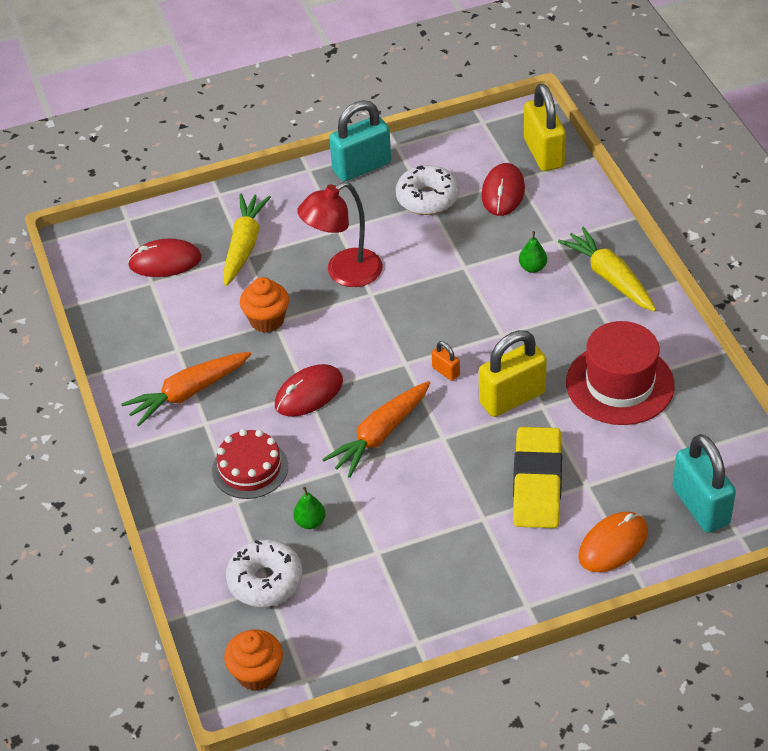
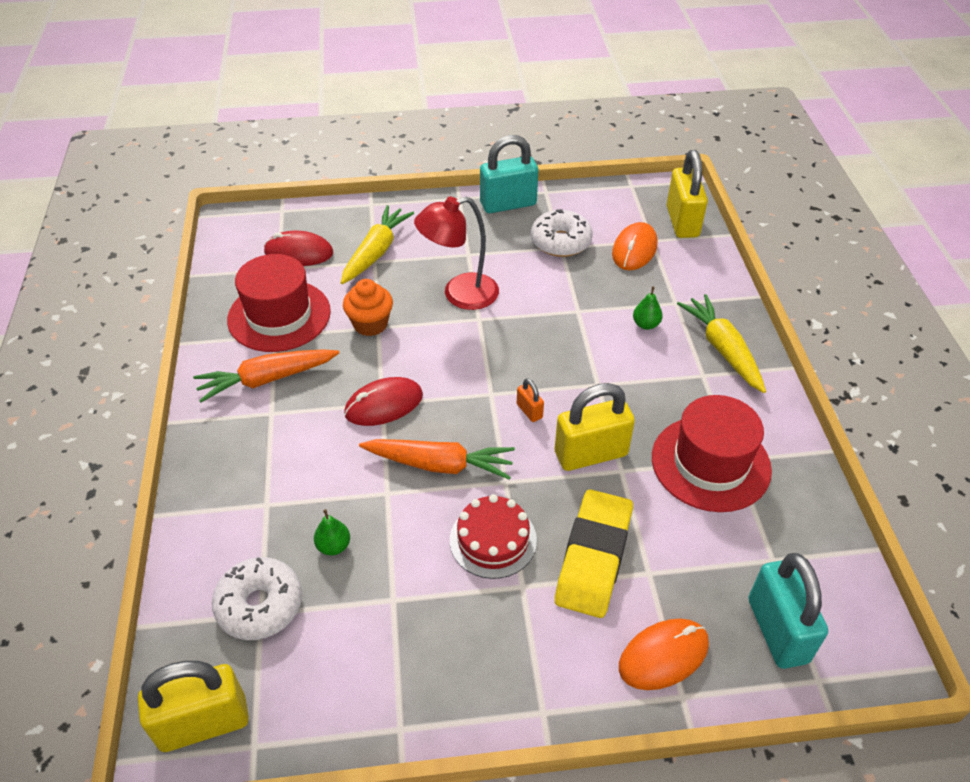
camera: 10 degrees right, 0 degrees up
(173, 330) = (279, 315): none -> red hat
(250, 468) = (295, 471): red cake -> red cake (493, 540)
(257, 674) = (203, 723): orange cupcake -> yellow padlock
(380, 435) = (440, 465): orange carrot -> orange carrot turned 135 degrees counterclockwise
(503, 192) = (634, 249): red mouse -> orange mouse

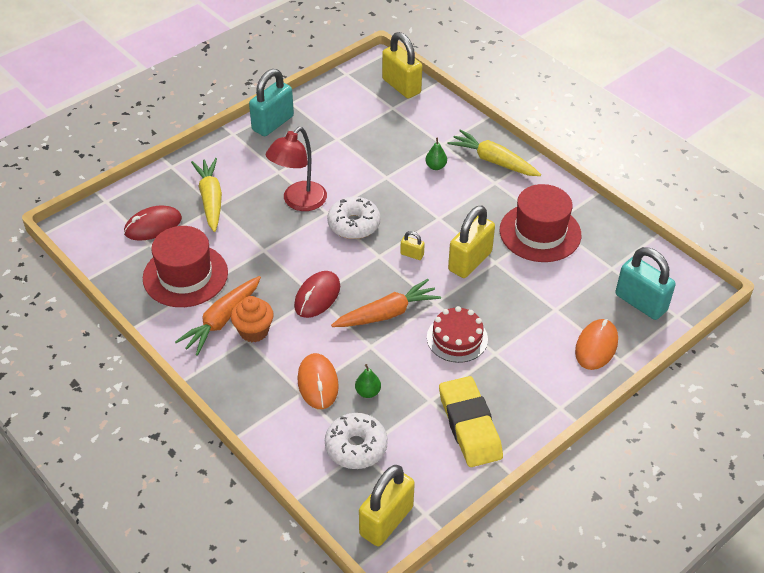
camera: 35 degrees left, 0 degrees up
(370, 324) = (257, 250): orange cupcake -> orange cupcake (254, 331)
(529, 411) = (412, 254): orange padlock -> yellow padlock
(560, 242) = (333, 135): white donut -> white donut (354, 224)
(594, 557) = (520, 317): yellow eraser -> yellow eraser (469, 425)
(634, 249) = (387, 119): orange mouse -> orange mouse (318, 383)

